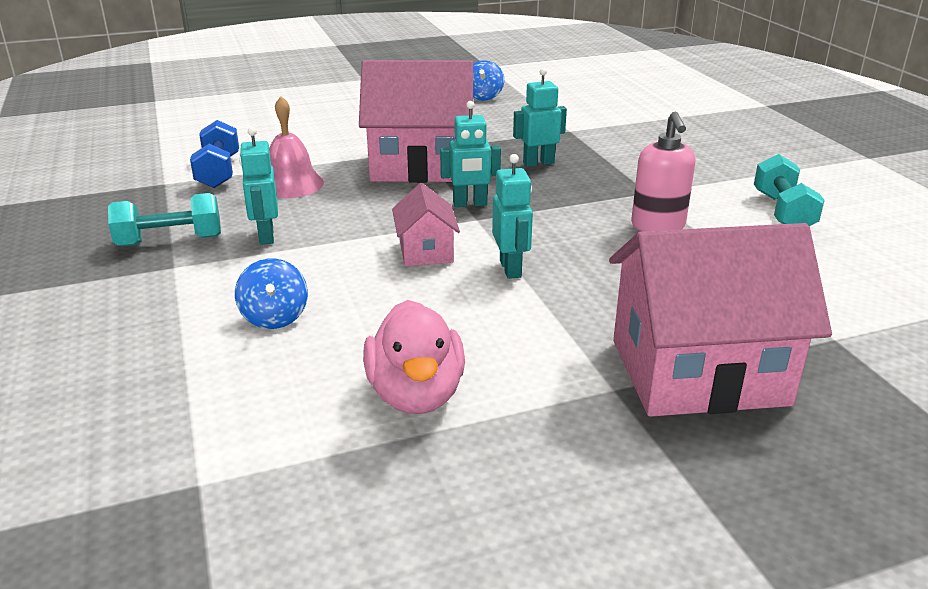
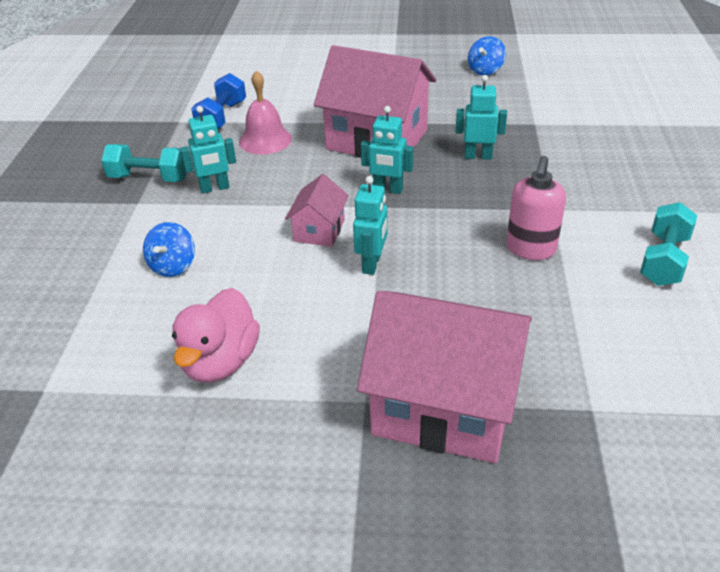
camera: 25 degrees right, 10 degrees up
(265, 236) = (215, 188): turquoise robot -> turquoise robot turned 120 degrees counterclockwise

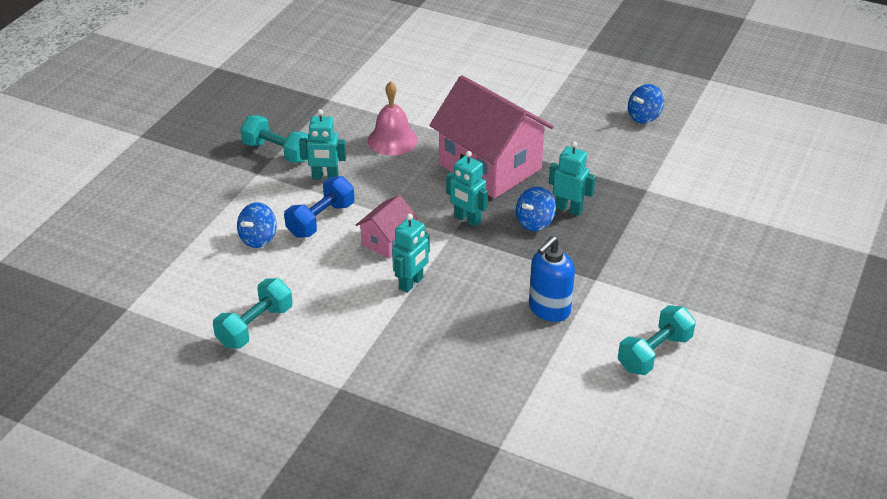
camera: 20 degrees right, 0 degrees up
(220, 362) = (255, 326): pink duck -> turquoise dumbbell
(222, 117) = (368, 105): blue dumbbell -> blue dumbbell (321, 220)
(444, 406) = (393, 410): pink house -> none
(455, 175) = (535, 222): none -> blue spinning top
(530, 249) = (549, 309): pink soap dispenser -> blue soap dispenser

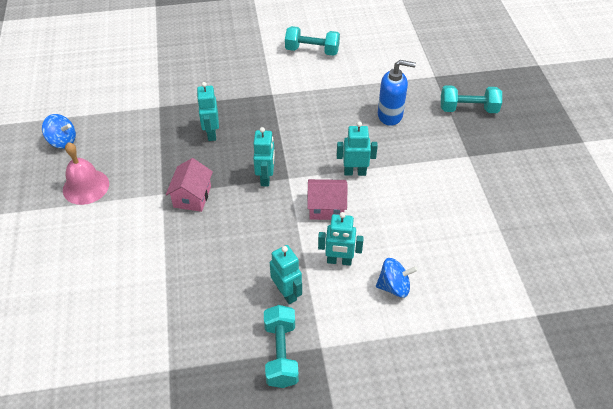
camera: 125 degrees left, 10 degrees up
(255, 326) = (470, 227): turquoise dumbbell -> turquoise dumbbell (468, 109)
(321, 220) = (339, 261): blue dumbbell -> turquoise robot
(392, 140) = (201, 278): pink bell -> pink bell (86, 186)
(490, 166) = (192, 196): pink house -> pink house, size x0.48
(535, 222) = (239, 143): blue spinning top -> none
(549, 309) = (317, 101): blue soap dispenser -> blue soap dispenser (390, 115)

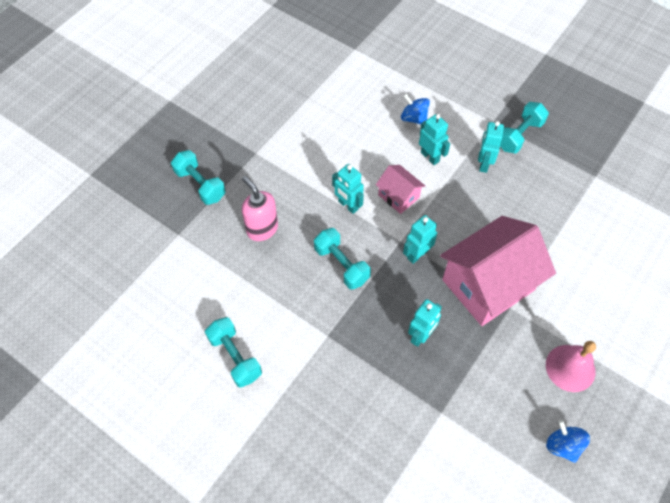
camera: 135 degrees left, 10 degrees up
(192, 196) = (488, 285): pink house -> pink house, size x2.08
(311, 134) = (341, 265): none -> turquoise dumbbell
(390, 115) = (262, 229): blue soap dispenser -> pink soap dispenser

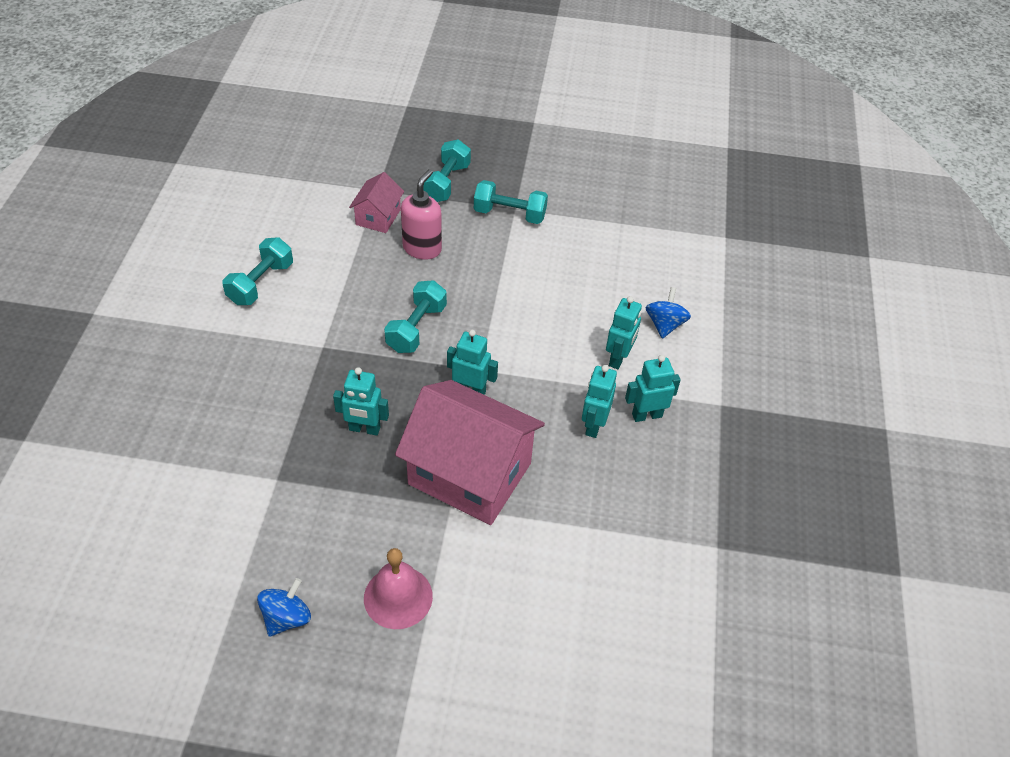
camera: 60 degrees right, 10 degrees down
(348, 205) = (497, 307): turquoise robot -> turquoise robot (593, 425)
(398, 196) = (540, 347): pink house -> pink house (378, 217)
(519, 135) = (720, 440): turquoise dumbbell -> turquoise dumbbell (509, 214)

